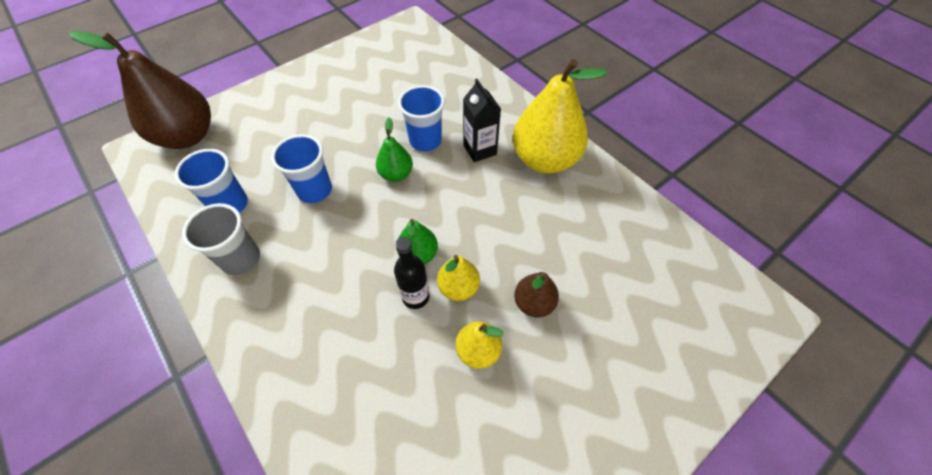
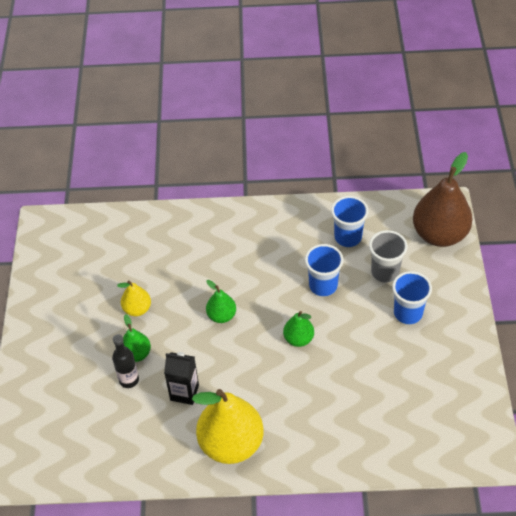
camera: 130 degrees right, 5 degrees down
(241, 259) = (297, 229): grey cup -> grey cup (385, 272)
(416, 297) = (195, 298): black bottle -> black bottle (129, 380)
(425, 141) = (317, 375): blue cup -> blue cup (408, 313)
(458, 287) = (181, 323): yellow pear -> none
(480, 150) = (277, 406): black carton -> black carton (184, 392)
(533, 303) = (136, 354): brown pear -> green pear

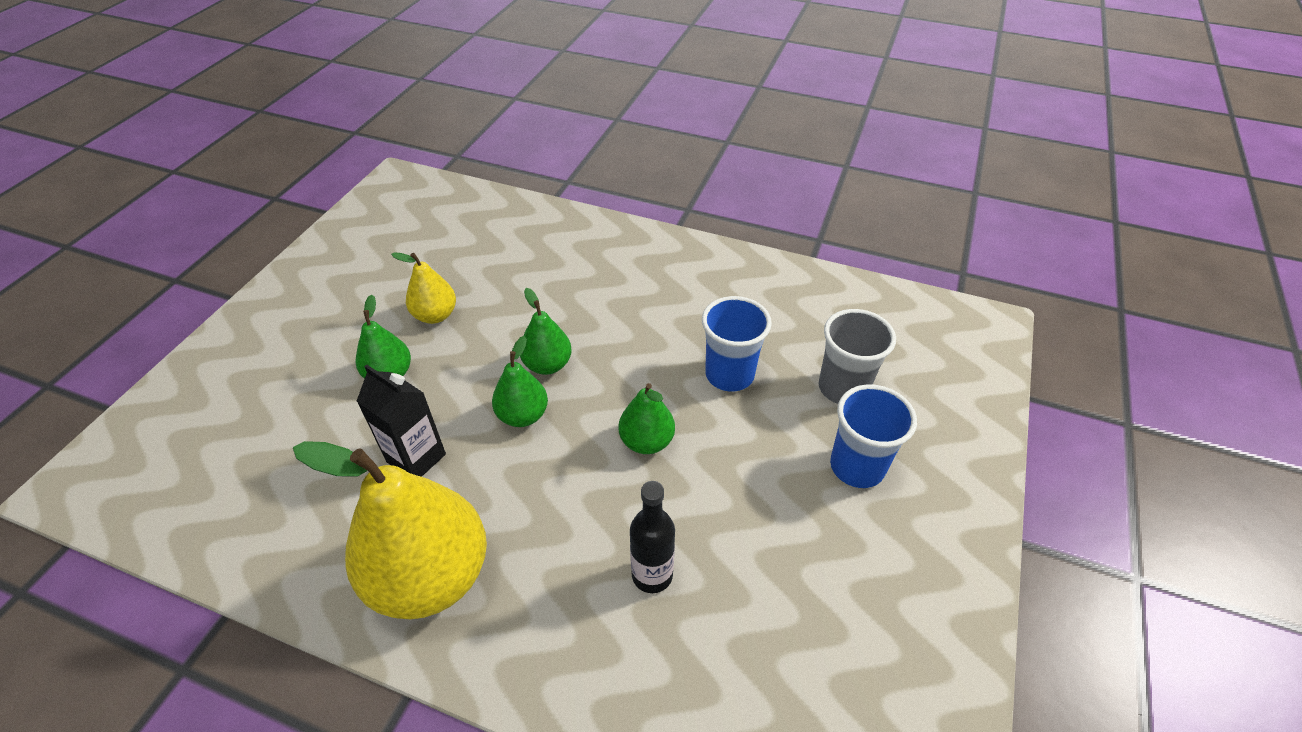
camera: 20 degrees right, 5 degrees down
(129, 380) = (351, 407): black bottle -> black bottle (652, 575)
(226, 349) = (523, 415): none -> green pear
(348, 237) = (803, 320): blue cup -> none
(439, 234) = (961, 362): brown pear -> none

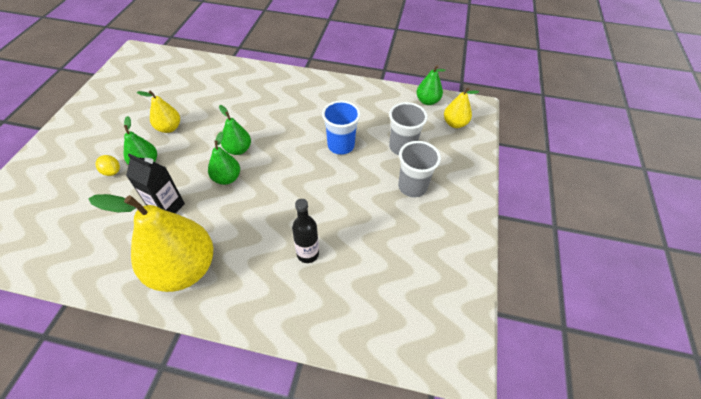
camera: 10 degrees left, 5 degrees up
(333, 384) = (112, 171): none -> yellow lemon
(646, 441) = (298, 185): green pear -> green pear (427, 101)
(857, 467) = (412, 187): blue cup -> grey cup
(945, 352) = (454, 123): none -> yellow pear

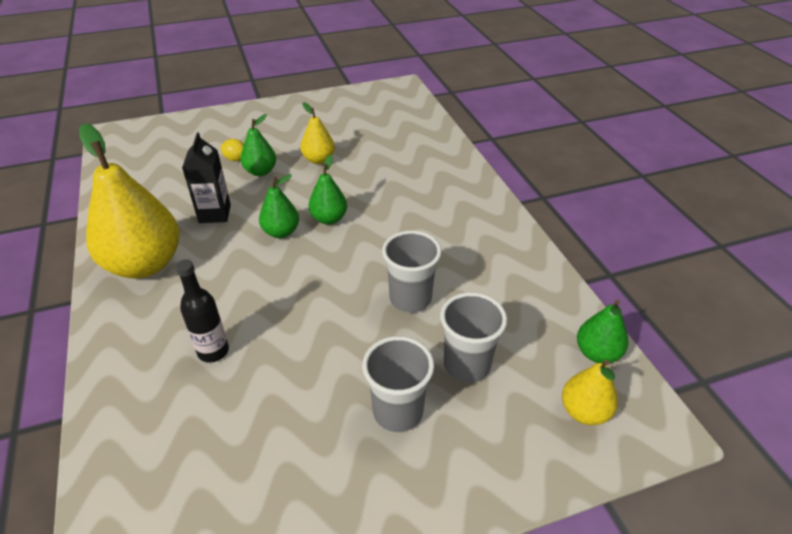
camera: 60 degrees right, 10 degrees down
(112, 171) = (236, 159): yellow lemon -> yellow lemon turned 75 degrees counterclockwise
(341, 146) = (410, 299): blue cup -> grey cup

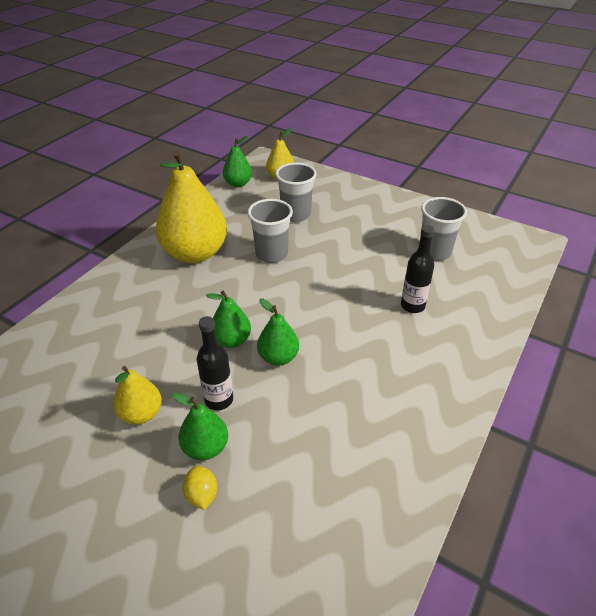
camera: 130 degrees left, 0 degrees up
(145, 264) = (409, 412): yellow pear -> yellow pear (195, 253)
(215, 214) = (305, 424): black carton -> none
(285, 190) = (219, 400): none -> black bottle
(398, 412) = (351, 221): grey cup -> grey cup (434, 252)

